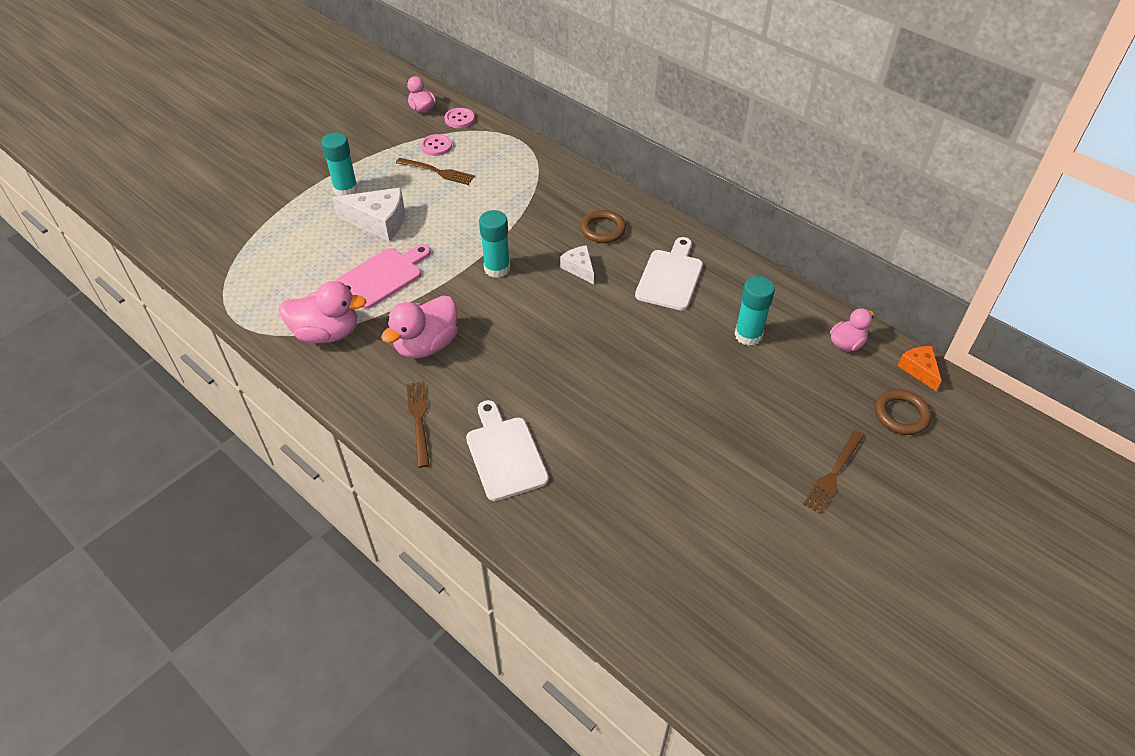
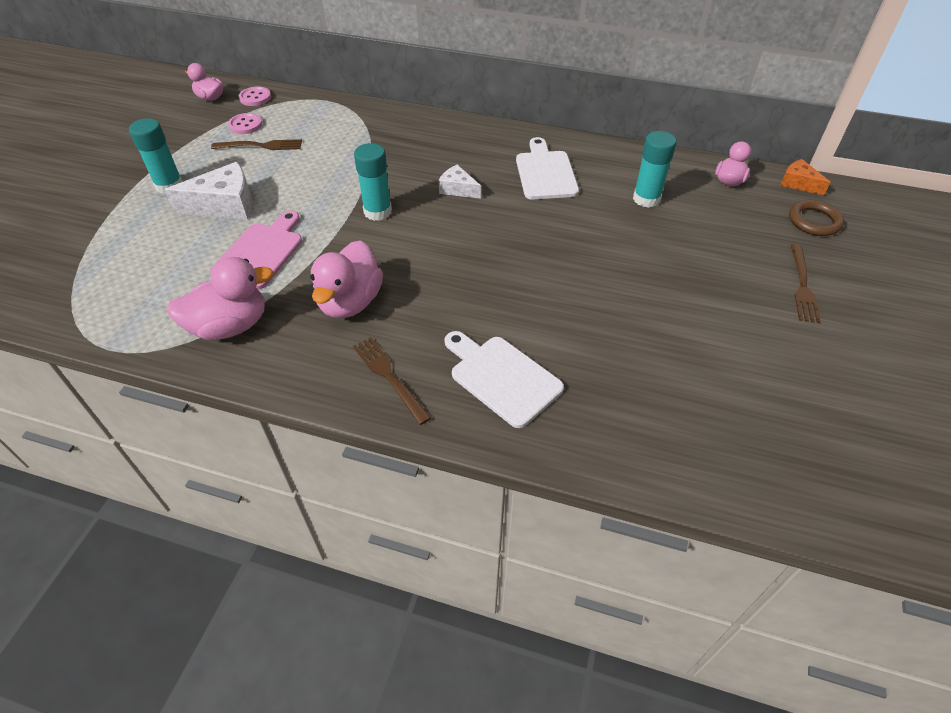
camera: 25 degrees left, 0 degrees up
(603, 229) = (457, 152): brown ring -> none

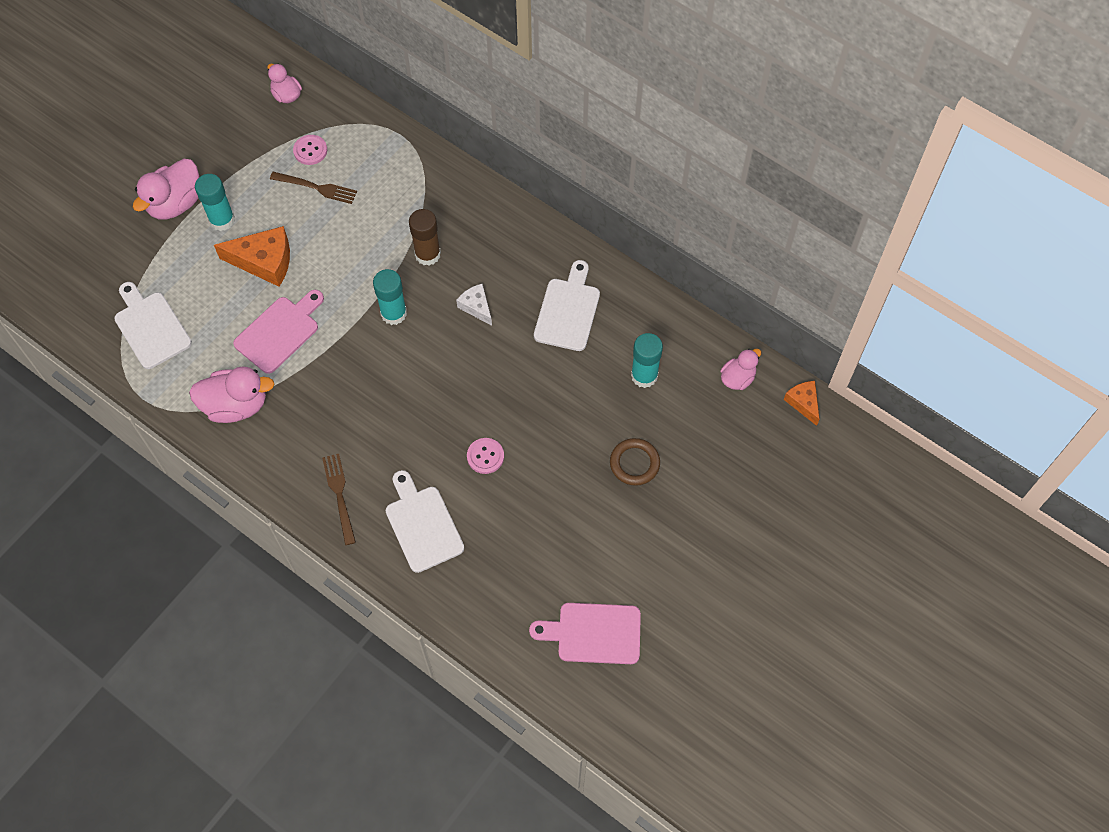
camera: 20 degrees right, 15 degrees up
(106, 283) = (150, 327): none -> white cutting board
(225, 205) = (264, 261): white cheese -> orange cheese
(255, 97) = (331, 108): pink button -> pink button (485, 456)
(350, 302) = (335, 411): pink duck -> pink duck (175, 203)
(390, 165) = (427, 254): none -> brown glue stick
(763, 426) = (593, 633): none -> pink cutting board
(802, 286) = (717, 521): brown fork -> none
(814, 221) = (782, 454): brown ring -> brown ring (634, 463)

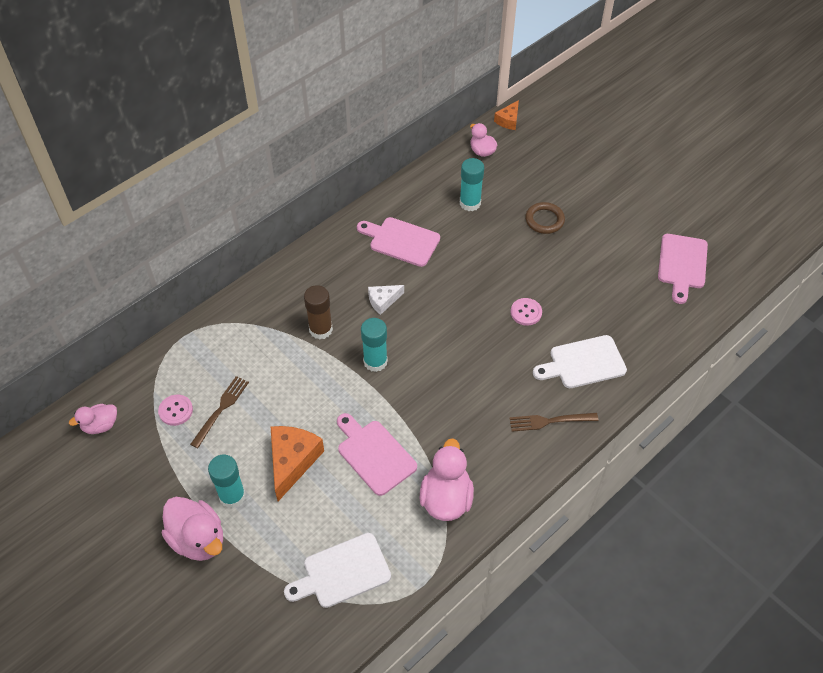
camera: 80 degrees left, 10 degrees down
(568, 310) = (401, 241): white cutting board -> pink cutting board
(803, 403) = (508, 120): orange cheese -> orange cheese turned 45 degrees counterclockwise

